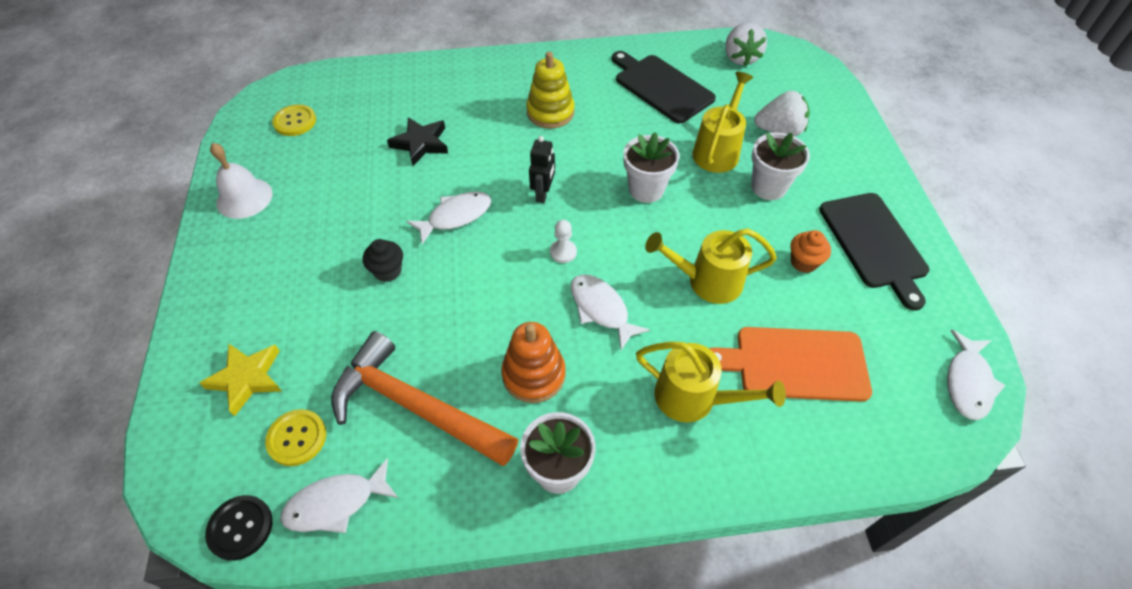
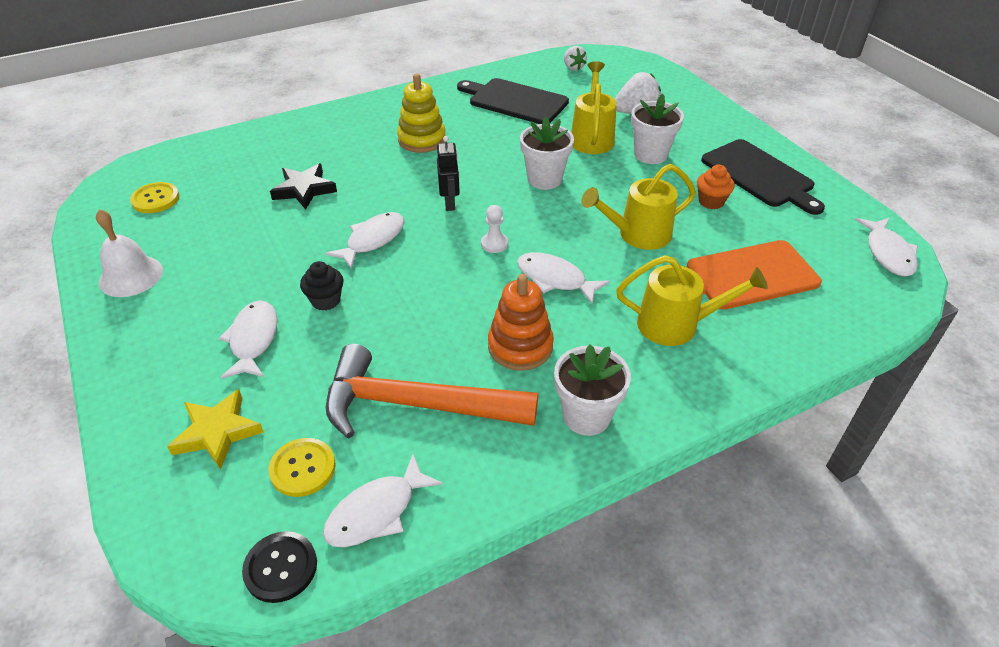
camera: 20 degrees left, 10 degrees down
(312, 294) = (253, 339): none -> white fish
(740, 58) = (573, 67): white strawberry -> white strawberry, size x0.62

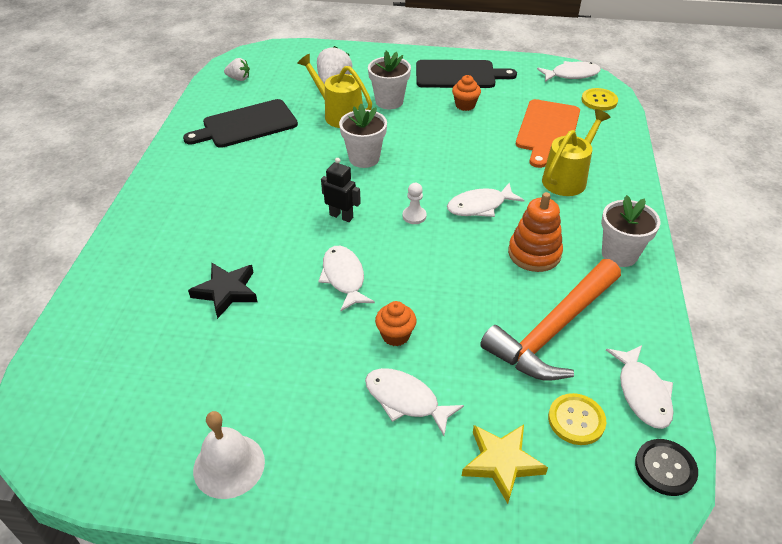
camera: 55 degrees left, 0 degrees up
(155, 199) = (115, 406): yellow button -> yellow button (599, 100)
(326, 300) = (395, 335): black cupcake -> orange cupcake
(422, 140) = (237, 194): yellow stacking toy -> none
(637, 235) = (468, 150): yellow watering can -> none
(888, 253) = (571, 75): white fish -> white fish turned 45 degrees counterclockwise

